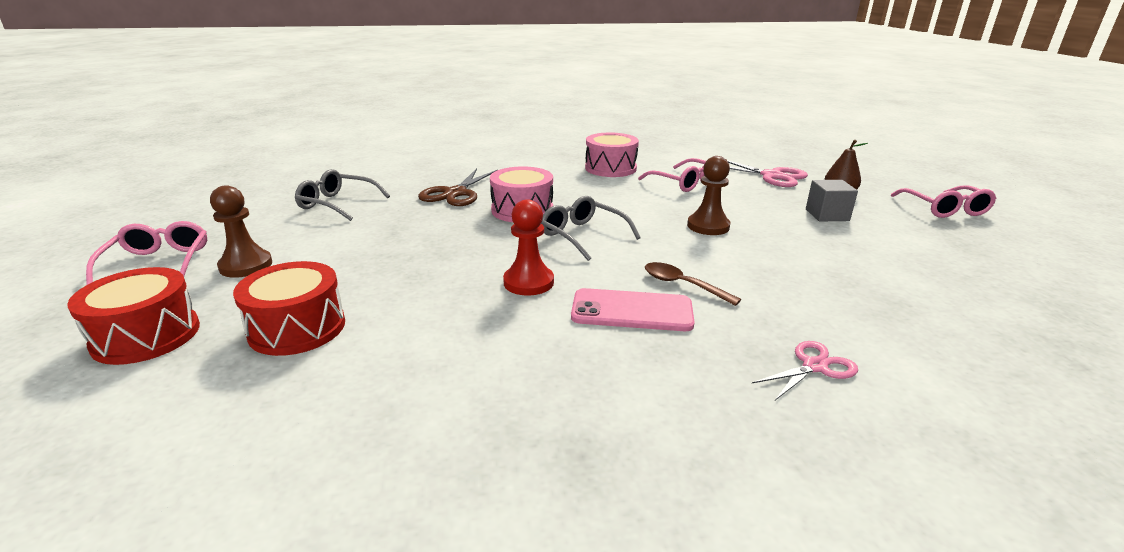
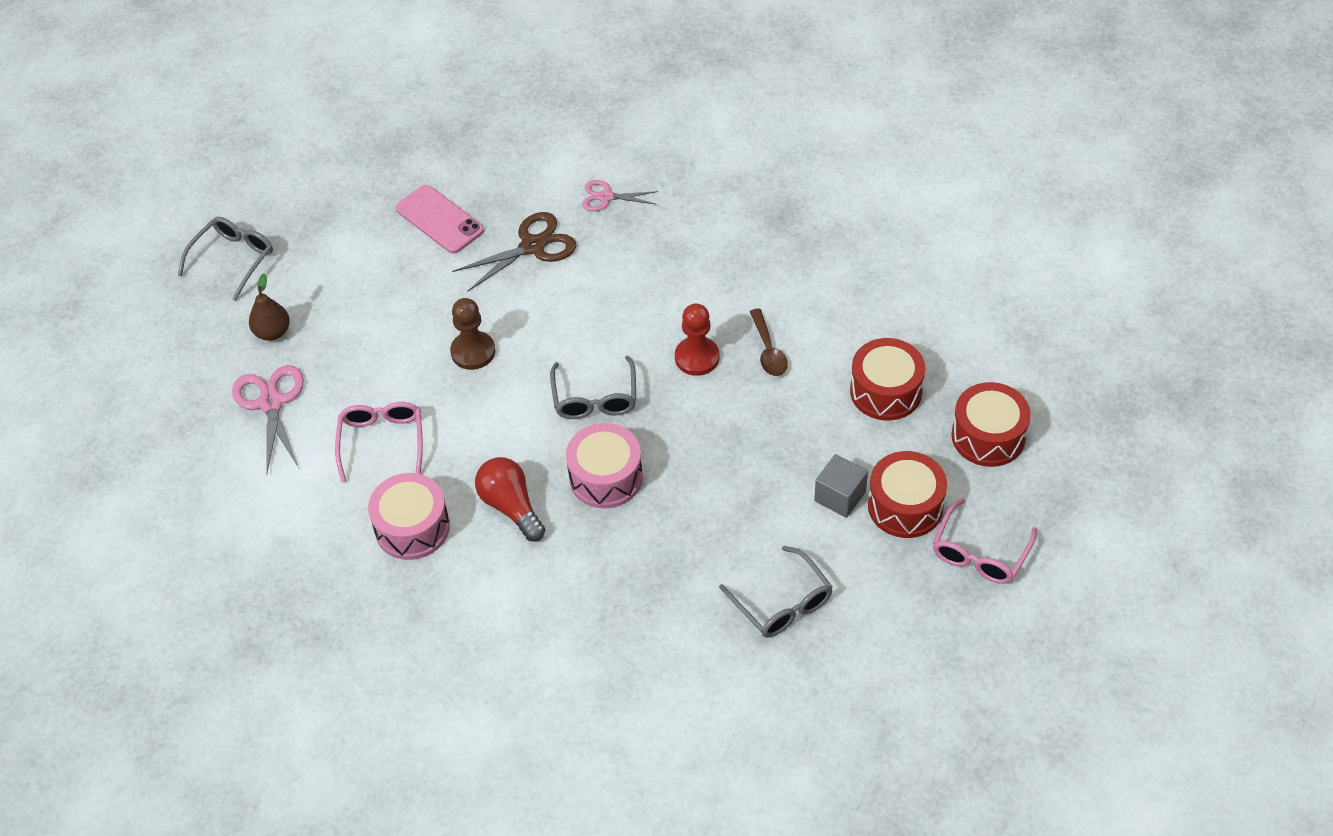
camera: 140 degrees left, 25 degrees up
(246, 265) = (905, 506): brown pawn -> red drum
(455, 193) = (642, 559): brown scissors -> brown scissors (532, 246)
(567, 186) = (511, 507): none -> red light bulb
(632, 311) = (656, 290): pink phone -> pink phone (439, 220)
(682, 285) = (592, 295): brown spoon -> brown spoon (768, 350)
(827, 215) = (347, 309): grey cube -> grey cube (840, 496)
(945, 209) = (234, 258): pink glasses -> grey glasses

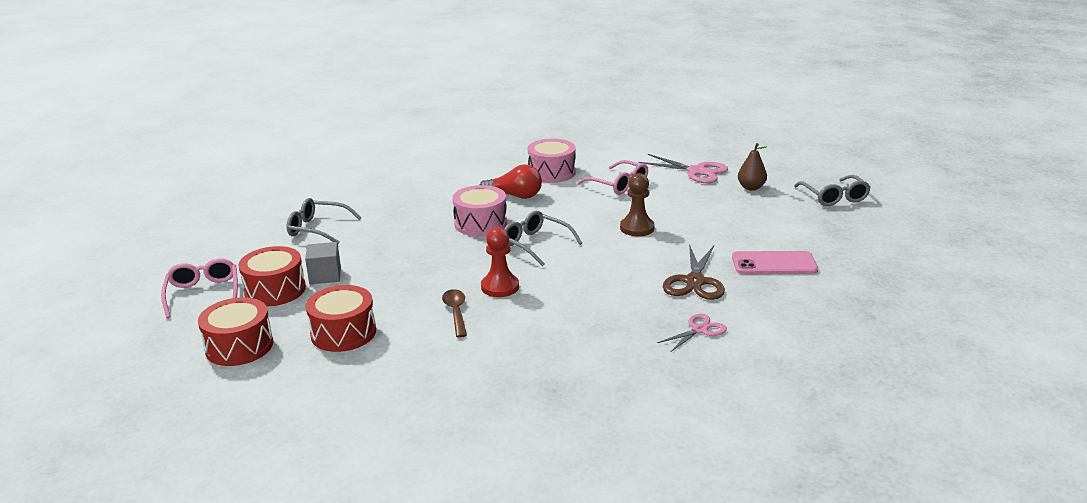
camera: 135 degrees right, 25 degrees down
(768, 350) = (456, 312): brown spoon -> brown spoon turned 45 degrees clockwise

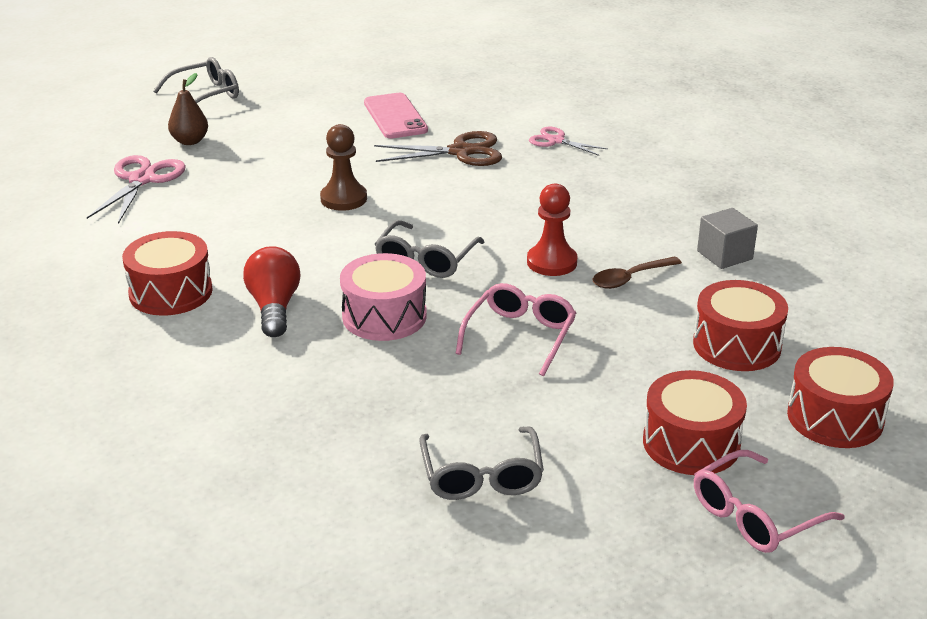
camera: 110 degrees left, 5 degrees up
(325, 276) = (620, 410): grey cube -> grey cube (724, 255)
(551, 172) = (171, 292): pink drum -> red drum
(619, 185) = (206, 229): pink glasses -> pink glasses (520, 335)

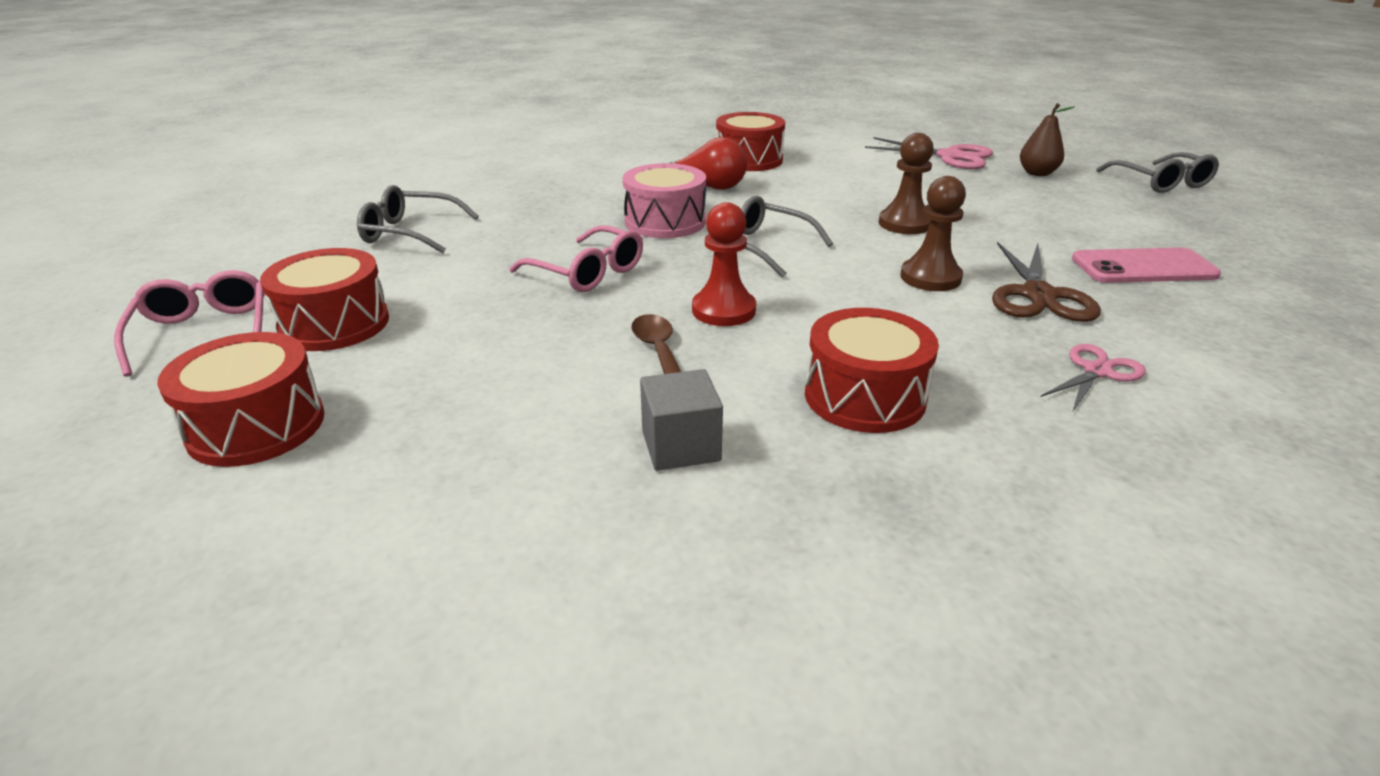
camera: 105 degrees right, 0 degrees up
(451, 187) = (930, 277): none -> brown pawn
(736, 345) = (459, 394): red drum -> red drum (864, 396)

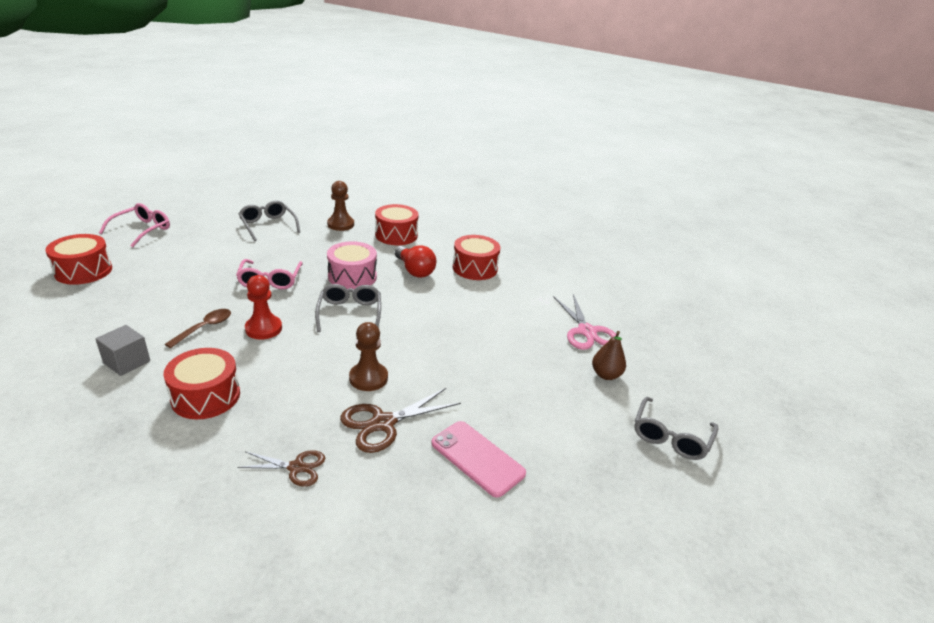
camera: 45 degrees right, 0 degrees up
(334, 324) = (169, 249): red drum -> red drum (396, 235)
(904, 224) = (440, 348): brown pawn -> brown pawn (340, 224)
(1097, 371) = (296, 467): pink scissors -> brown scissors

